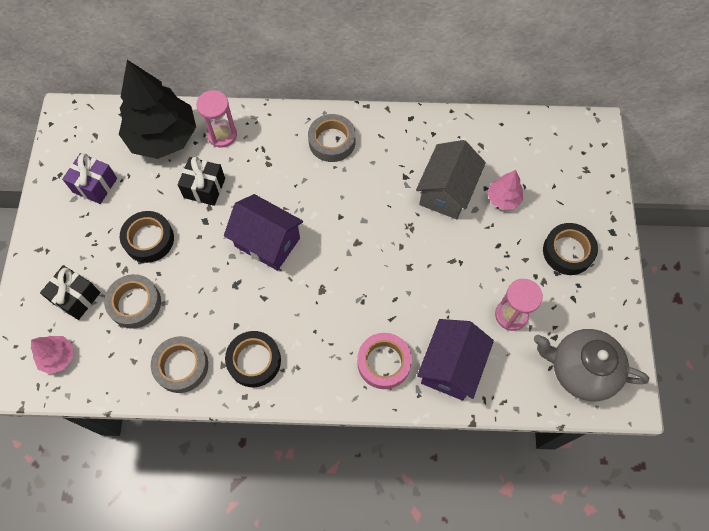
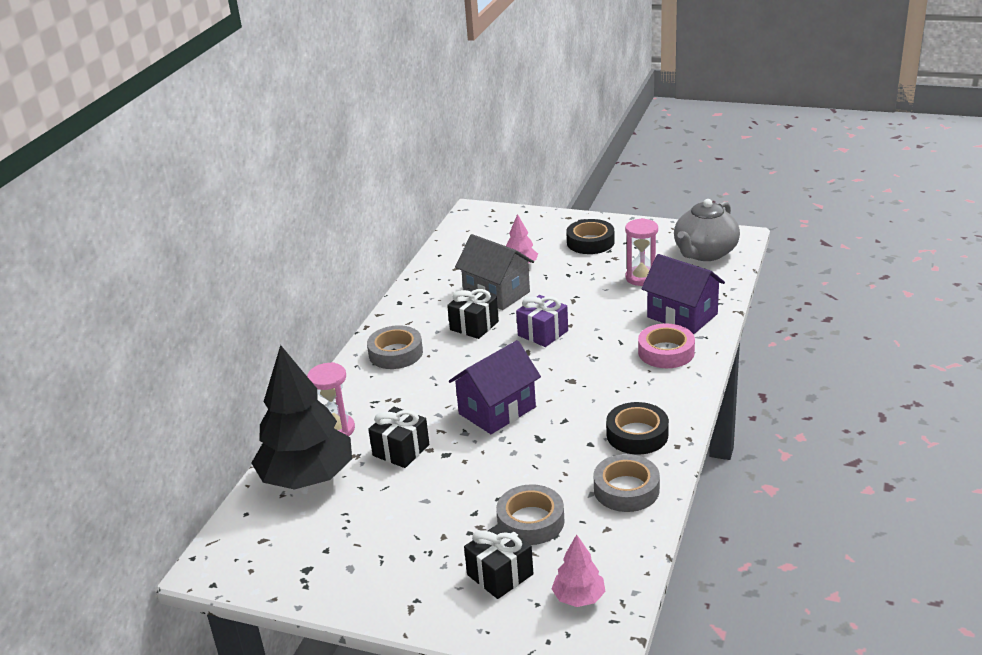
camera: 70 degrees left, 35 degrees down
(95, 185) = (341, 545): purple gift -> purple gift (543, 333)
(149, 239) = (447, 502): black tape -> none
(388, 189) = (474, 326): none -> black gift

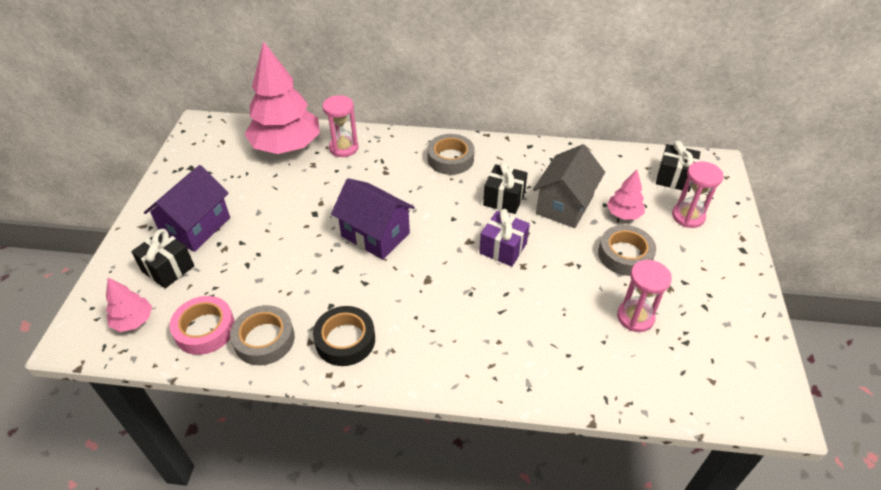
camera: 75 degrees right, 15 degrees up
(307, 478) = (286, 146): black tree -> pink tree
(401, 450) = (319, 187): black gift -> black gift (674, 178)
(530, 521) = (227, 278): grey tape -> grey tape (625, 255)
(535, 236) = (688, 216): none -> pink hourglass
(590, 242) = (695, 263): black tape -> none
(666, 352) = (490, 352): pink tape -> pink tape (205, 329)
(682, 315) = (566, 362): purple house -> purple house (196, 227)
(705, 253) = (719, 377): grey teapot -> none

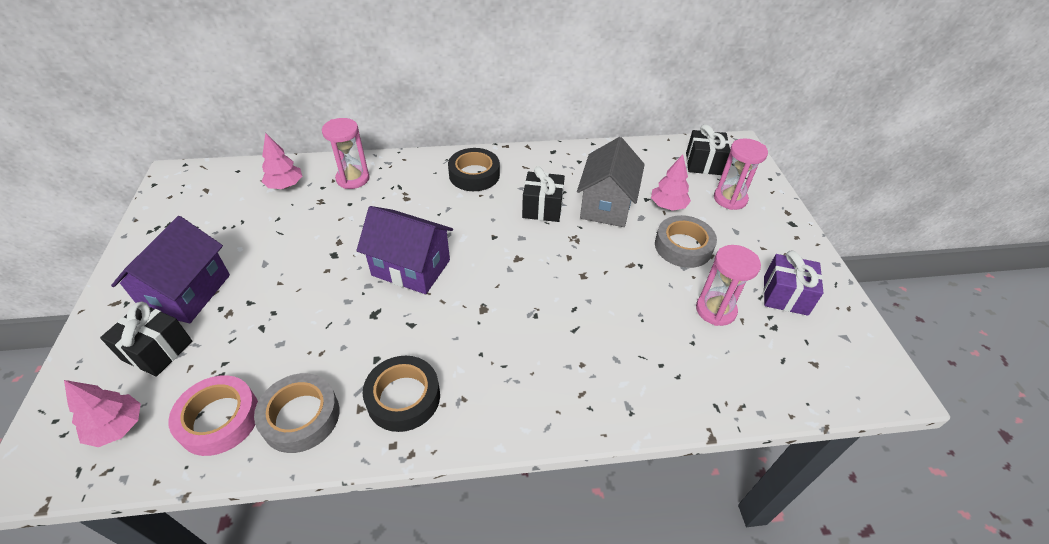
camera: 15 degrees left, 0 degrees up
(286, 146) = (285, 185): pink tree -> pink tree, size x0.46
(450, 159) = (474, 175): grey tape -> black tape
(503, 248) = (556, 260): purple gift -> purple gift (785, 295)

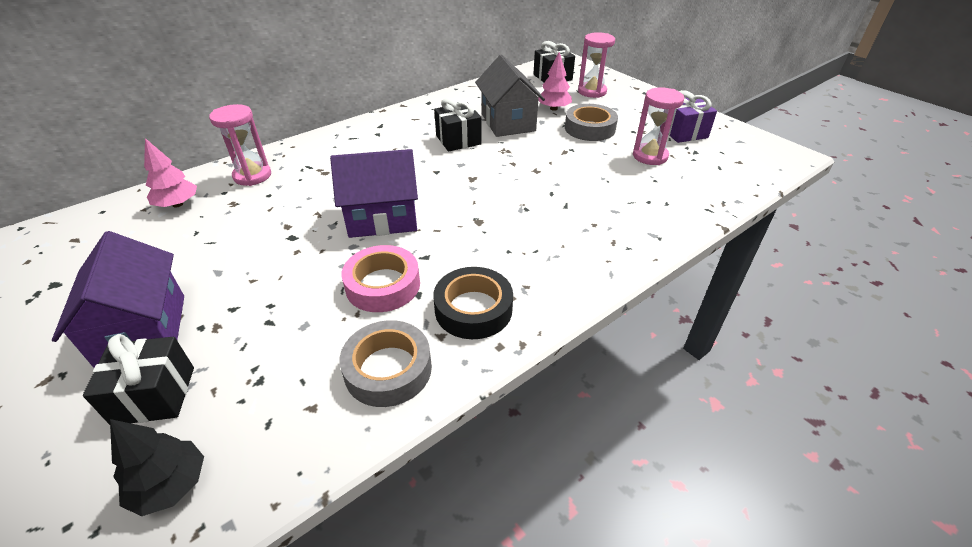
camera: 30 degrees left, 5 degrees down
(117, 427) = (170, 485): pink tree -> black tree
(219, 419) = (298, 414): pink tape -> pink tape (383, 285)
(474, 175) = (374, 137): black tape -> none

